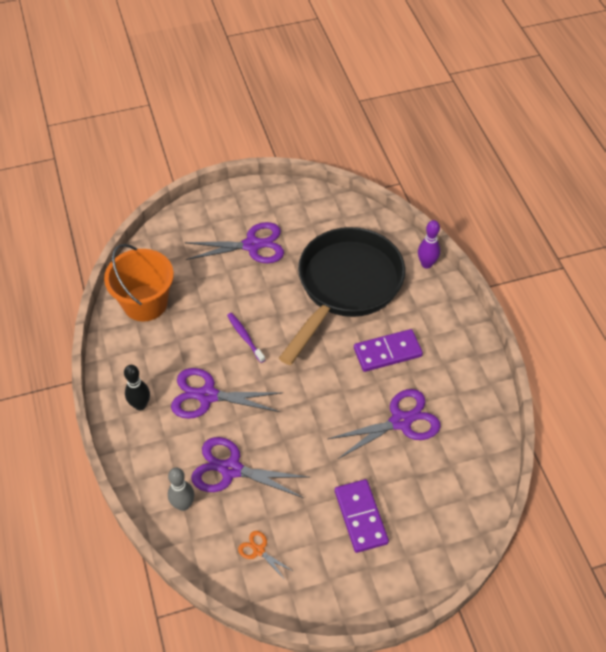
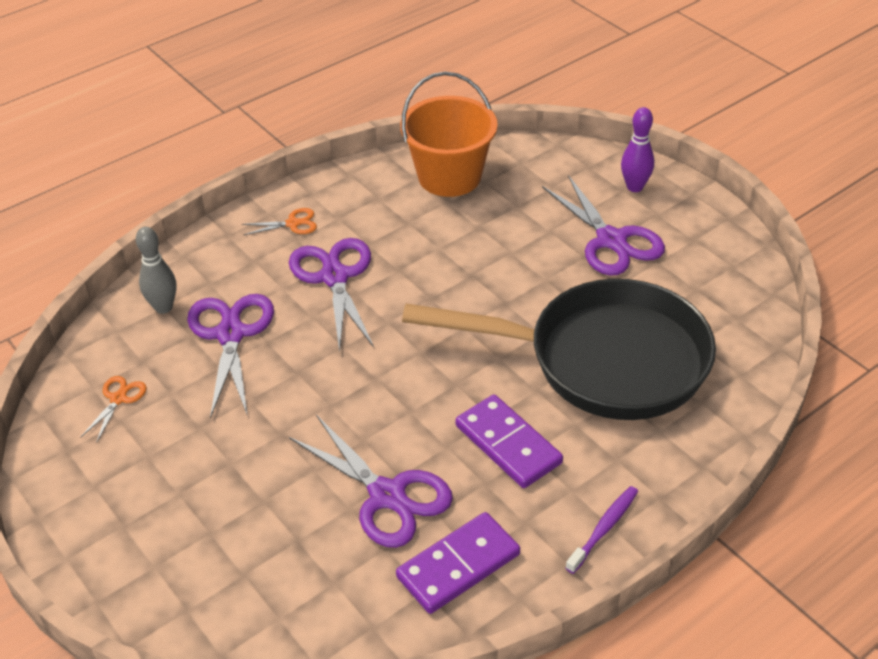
camera: 70 degrees right, 10 degrees down
(140, 405) = (293, 224): black bowling pin -> orange scissors
(245, 337) = (448, 282): purple toothbrush -> purple toothbrush (604, 528)
(361, 517) = (203, 493): purple domino -> purple domino (458, 566)
(426, 264) = (716, 446): purple bowling pin -> purple bowling pin (634, 187)

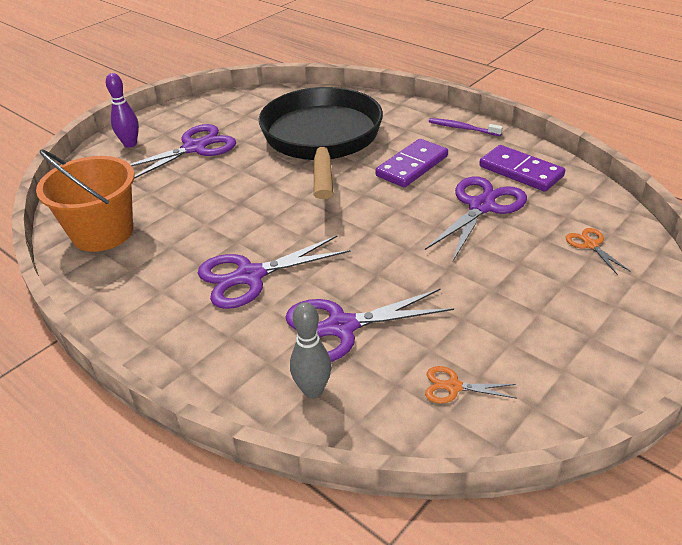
camera: 100 degrees left, 5 degrees down
(293, 224) = (169, 321): orange scissors -> orange scissors (590, 245)

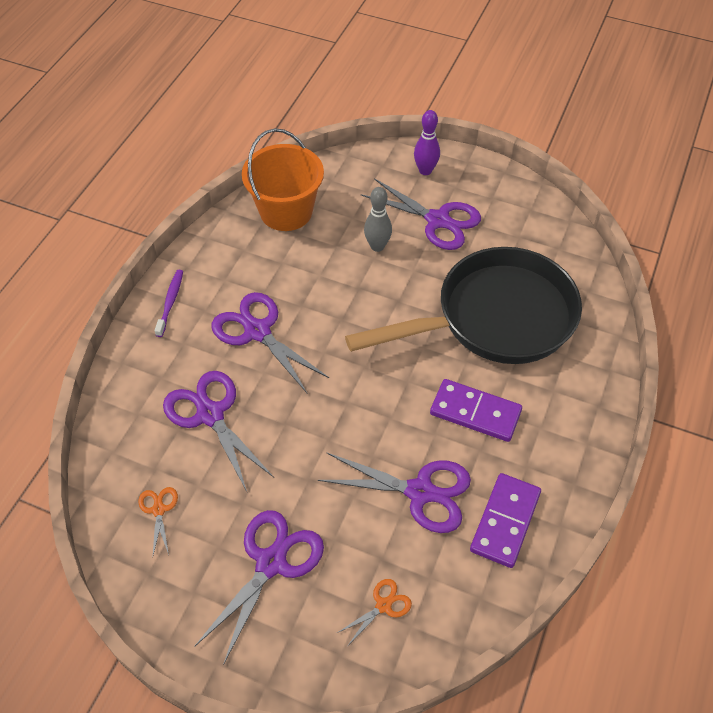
camera: 70 degrees right, 15 degrees up
(313, 390) = (138, 414): grey bowling pin -> grey bowling pin (377, 246)
(462, 128) = (579, 446): purple toothbrush -> purple toothbrush (170, 302)
(537, 307) = (271, 562): none -> purple scissors

